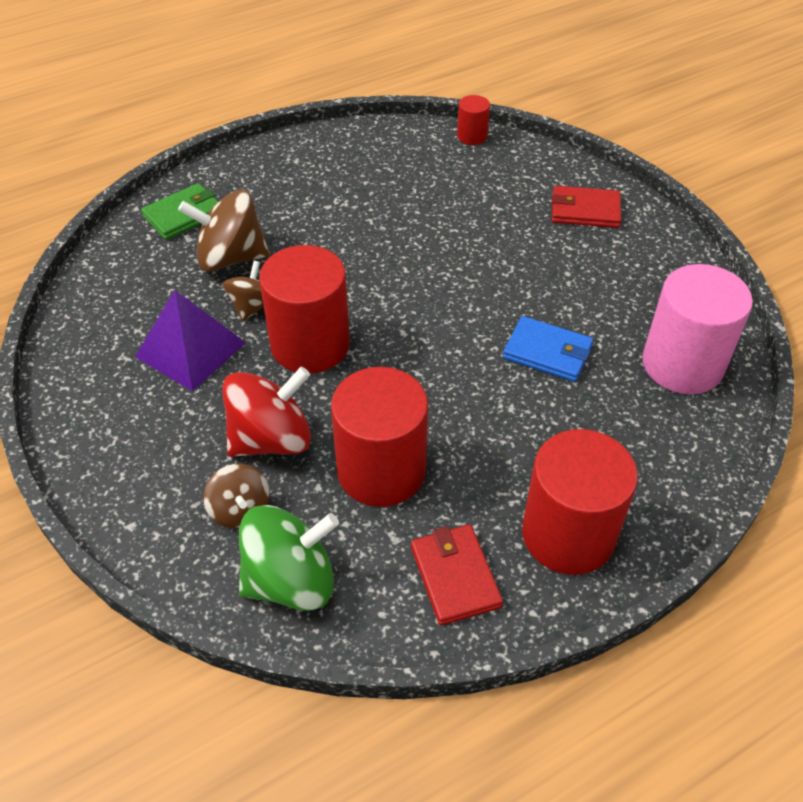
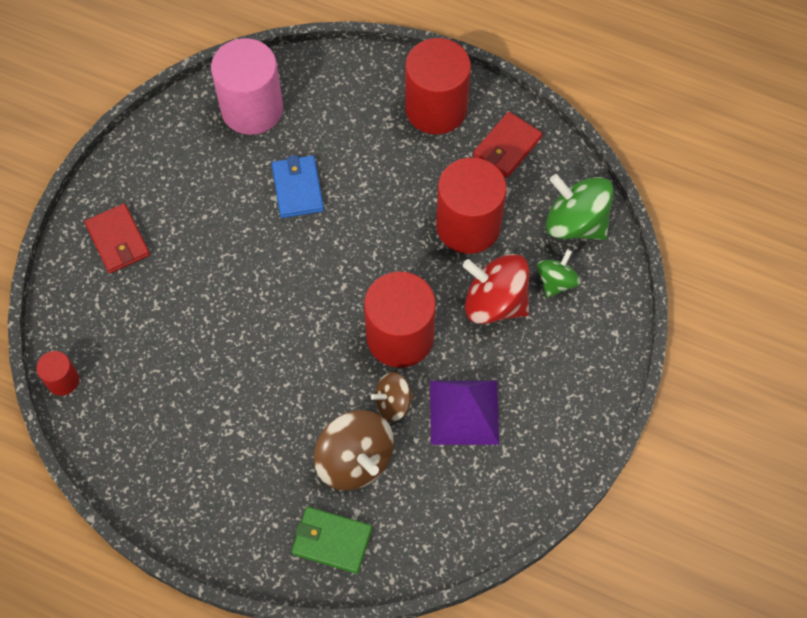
camera: 125 degrees left, 15 degrees up
(240, 510) = (556, 281): brown spinning top -> green spinning top

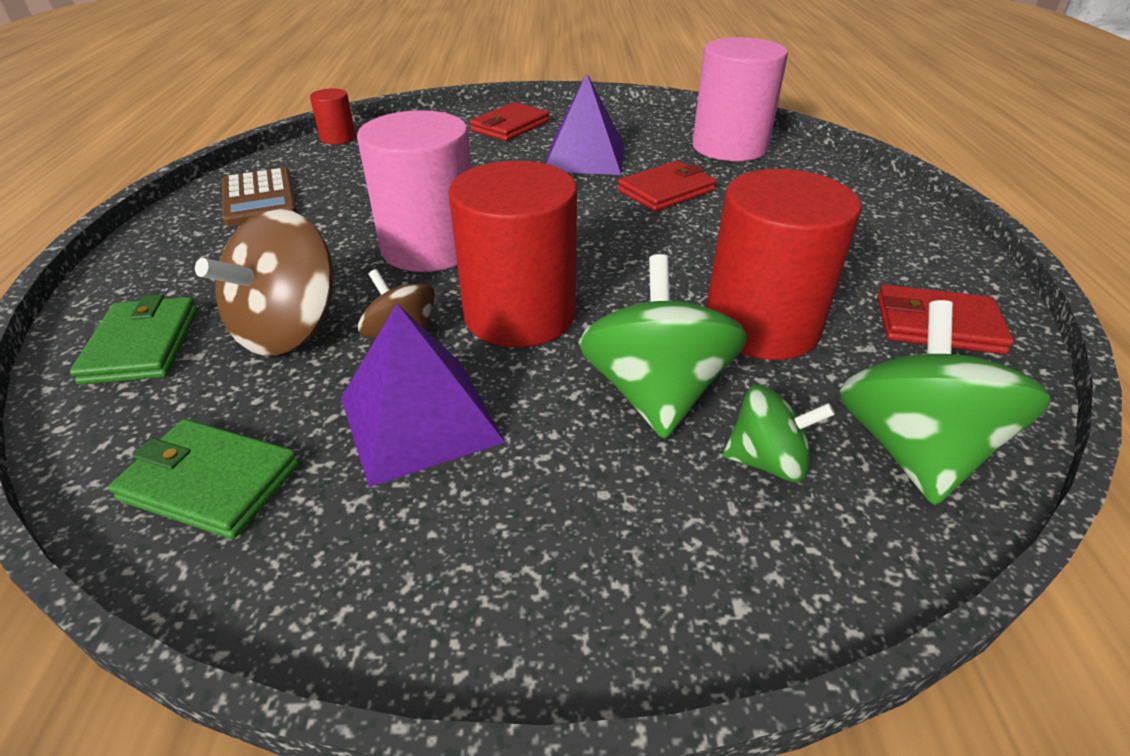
camera: 65 degrees right, 25 degrees down
(158, 458) = (259, 198): none -> brown calculator
(213, 213) = (584, 157): none -> purple pyramid
(297, 188) = (666, 191): blue wallet -> red wallet
(298, 361) = (430, 247): none -> pink cylinder
(436, 108) = (900, 249): red cylinder -> none
(466, 510) = (210, 482): none -> green wallet
(495, 302) = (655, 393): red spinning top -> green spinning top

